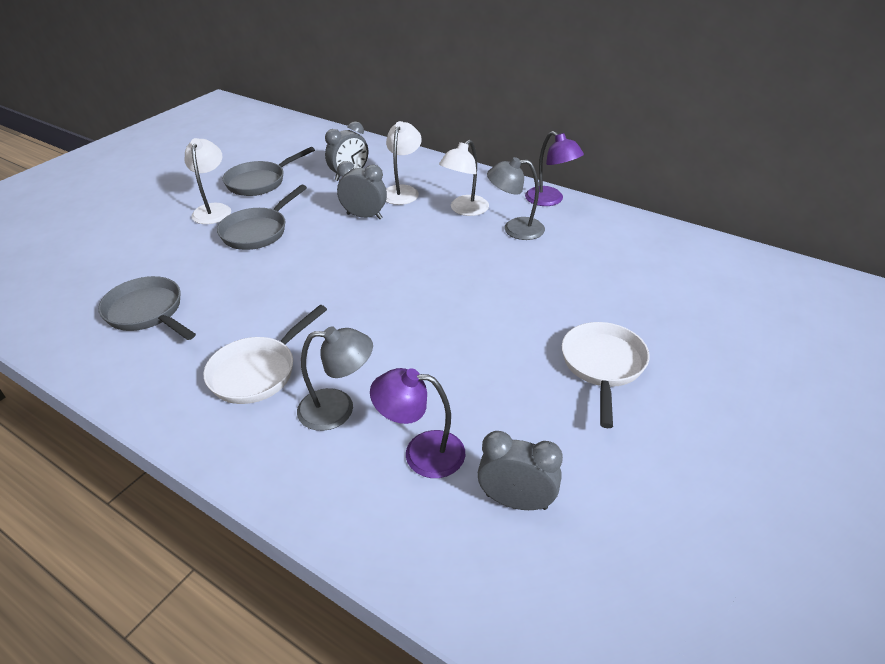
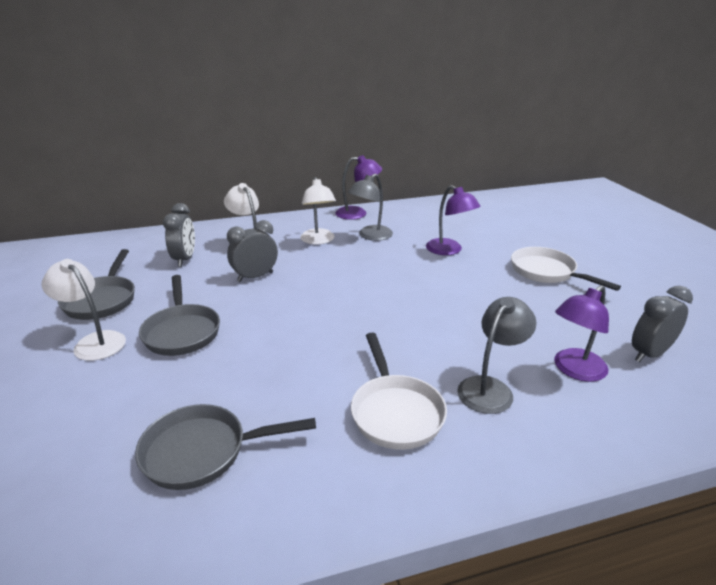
camera: 50 degrees left, 10 degrees down
(555, 284) = (449, 250): none -> purple lamp

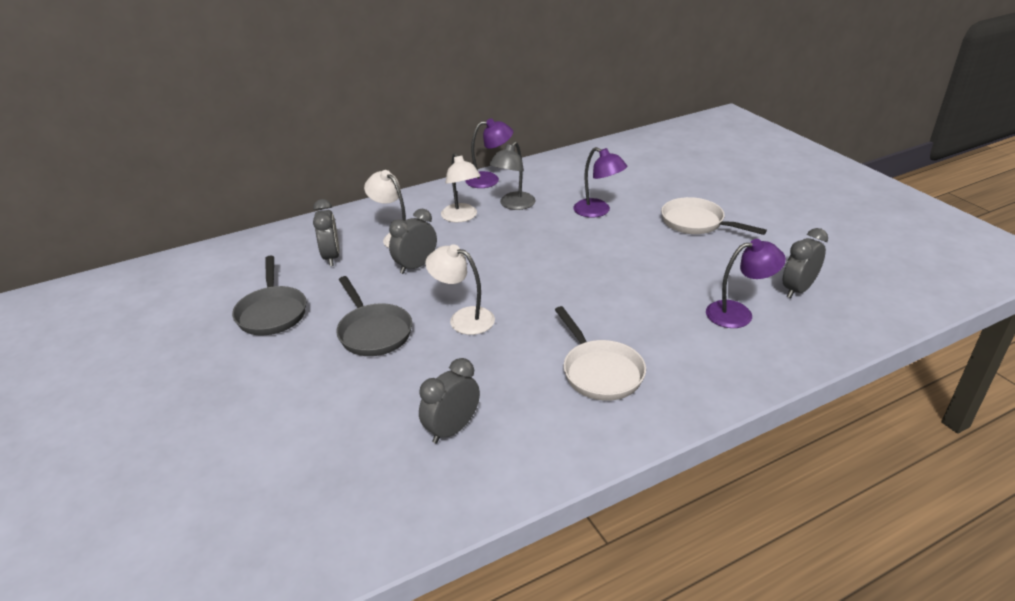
camera: 10 degrees left, 5 degrees up
(94, 342) = (293, 354): white lamp -> white lamp (463, 318)
(203, 452) = (452, 429): grey pan -> grey clock
(490, 388) = (673, 339): grey lamp -> none
(574, 370) = (738, 313): purple lamp -> purple lamp turned 135 degrees counterclockwise

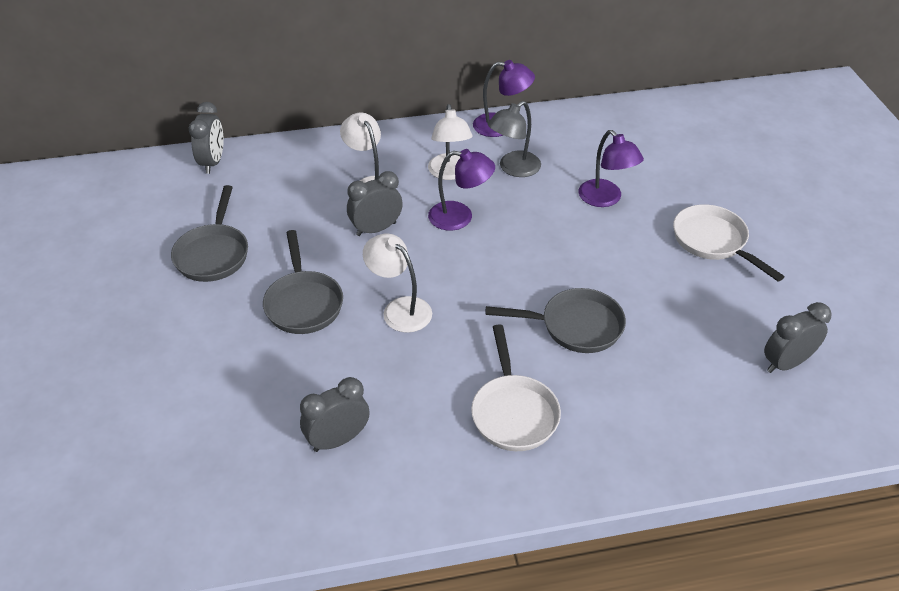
camera: 15 degrees right, 10 degrees up
(331, 257) = (294, 196): grey clock -> grey clock (213, 162)
(619, 300) = (575, 326): none -> grey pan
(738, 313) = (700, 378): purple lamp -> purple lamp (460, 217)

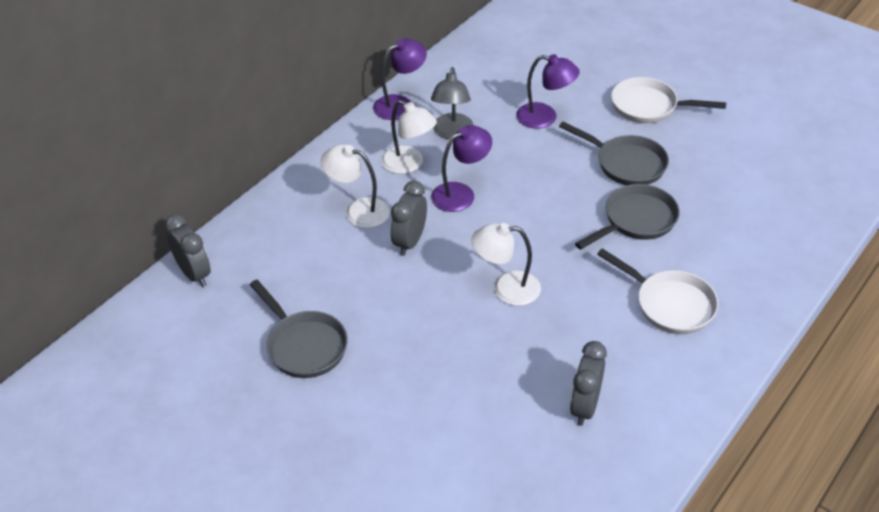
camera: 40 degrees left, 0 degrees up
(303, 303) = (430, 333): grey pan -> grey pan (626, 164)
(786, 363) = (781, 161): grey clock -> none

